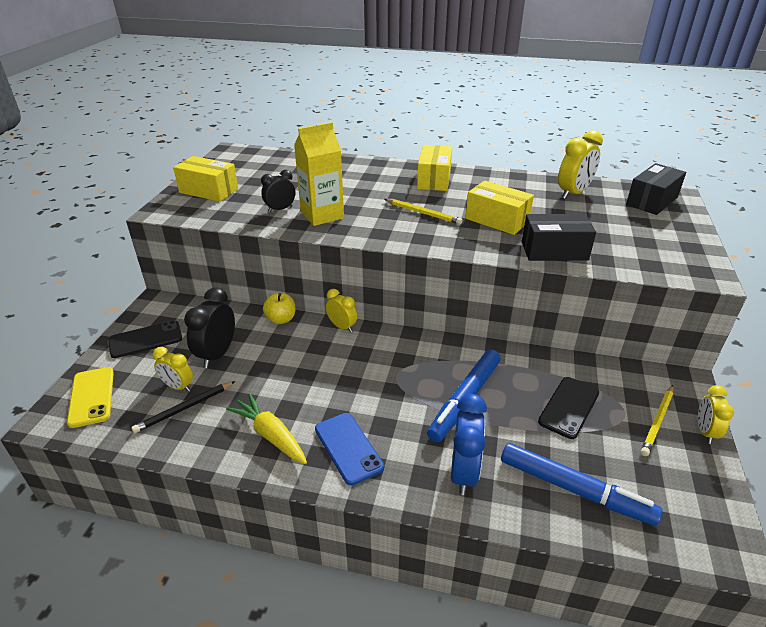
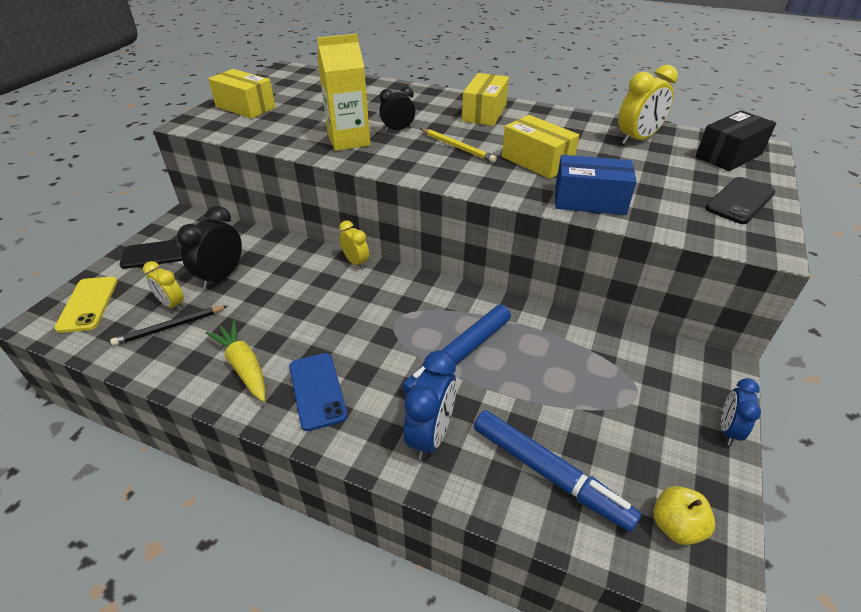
camera: 10 degrees right, 5 degrees up
(280, 209) = (308, 131): black clock -> black clock (398, 130)
(281, 319) = (297, 248): yellow apple -> yellow apple (676, 526)
(554, 251) = (589, 201): black box -> blue box
(569, 407) = (573, 380): black phone -> black phone (740, 201)
(657, 421) = (673, 410): yellow pencil -> none
(705, 432) = (728, 430): yellow clock -> blue clock

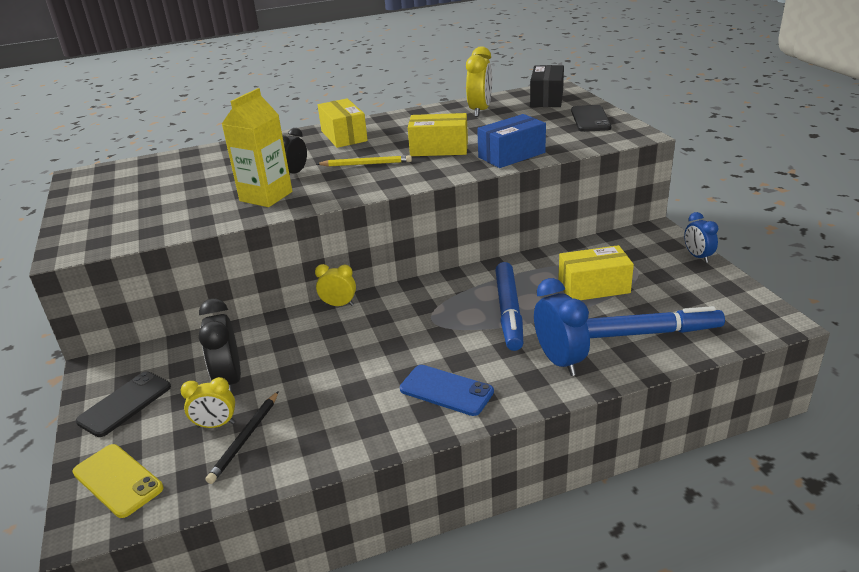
camera: 40 degrees left, 10 degrees down
(243, 366) = (362, 416): yellow carrot -> none
(245, 107) = (103, 217): yellow box -> yellow box (593, 287)
(676, 526) = (734, 312): yellow apple -> none

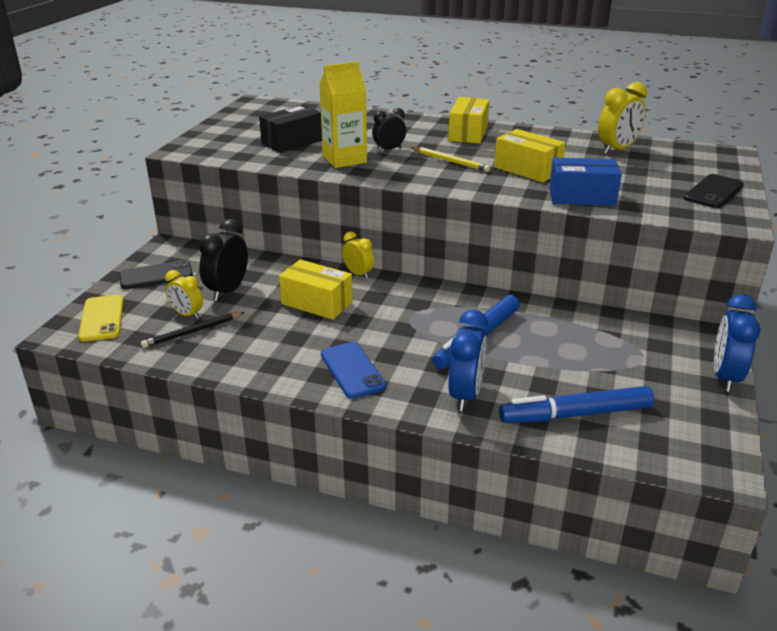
camera: 35 degrees right, 0 degrees up
(546, 99) = (701, 159): black box -> black box (292, 142)
(593, 287) = (579, 355): yellow box -> yellow box (317, 303)
(649, 332) = (575, 414): blue marker -> blue marker turned 135 degrees clockwise
(697, 256) = (725, 377): blue clock -> blue clock, size x1.58

